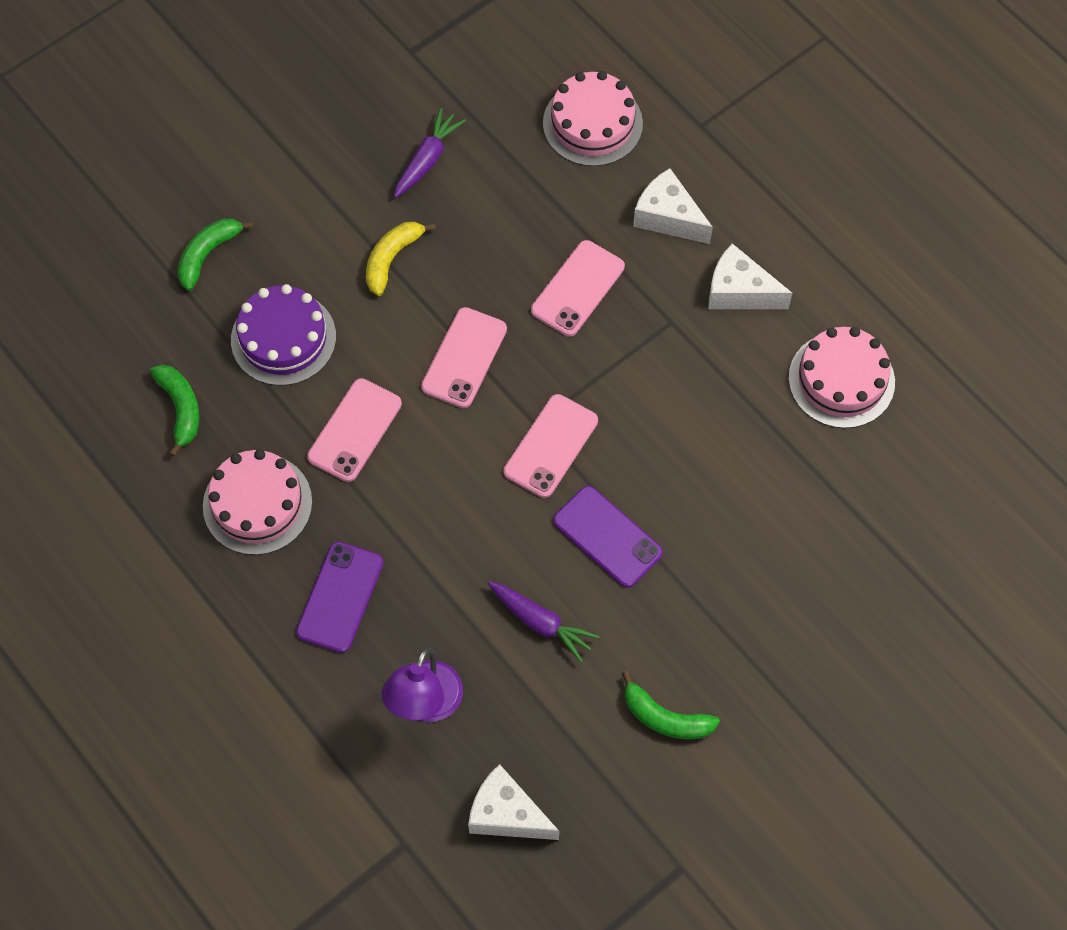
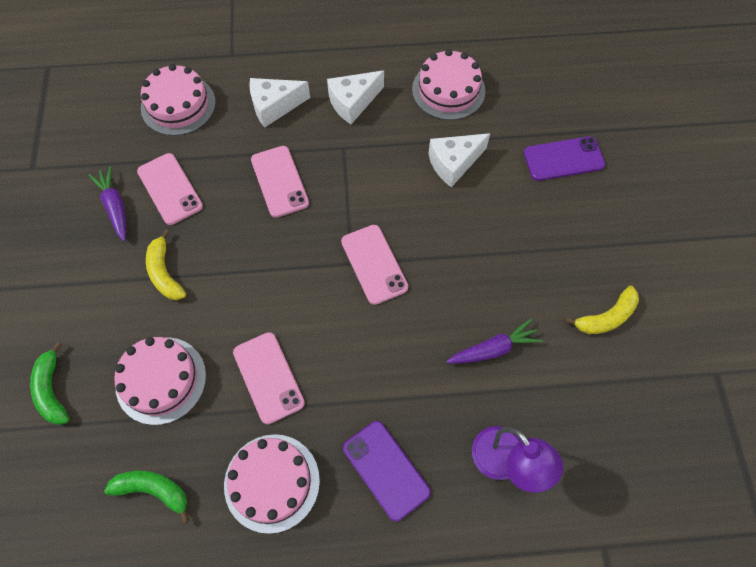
camera: 55 degrees left, 0 degrees up
(283, 338) = (161, 380): purple cake -> pink cake
(464, 358) = (272, 275): pink phone -> pink phone (170, 189)
(506, 814) = (619, 460): white cheese -> white cheese (453, 163)
(607, 537) = (460, 272): purple phone -> purple phone (563, 159)
(665, 717) = (606, 317): green banana -> yellow banana

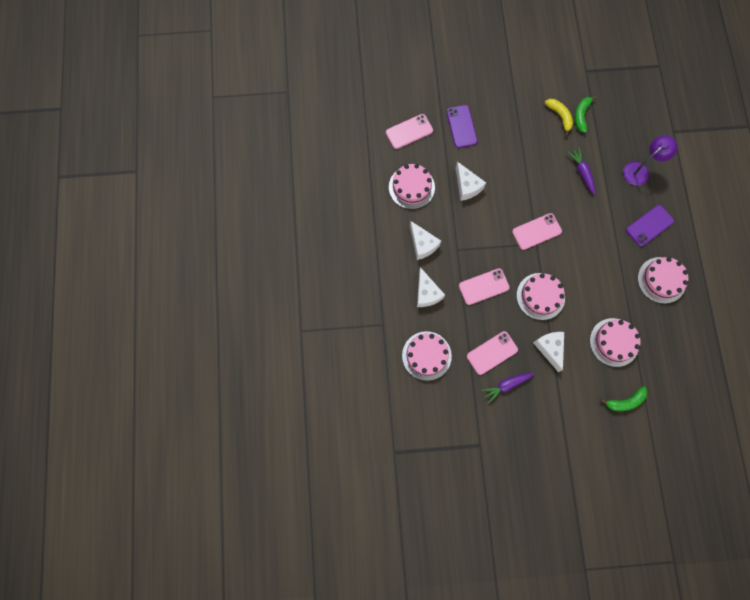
camera: 90 degrees left, 10 degrees up
(153, 490) = (672, 338): green banana -> green banana (581, 115)
(165, 273) = (549, 348): yellow banana -> white cheese
(256, 264) = (540, 296): none -> pink cake
(268, 377) = (607, 285): pink phone -> pink phone (409, 131)

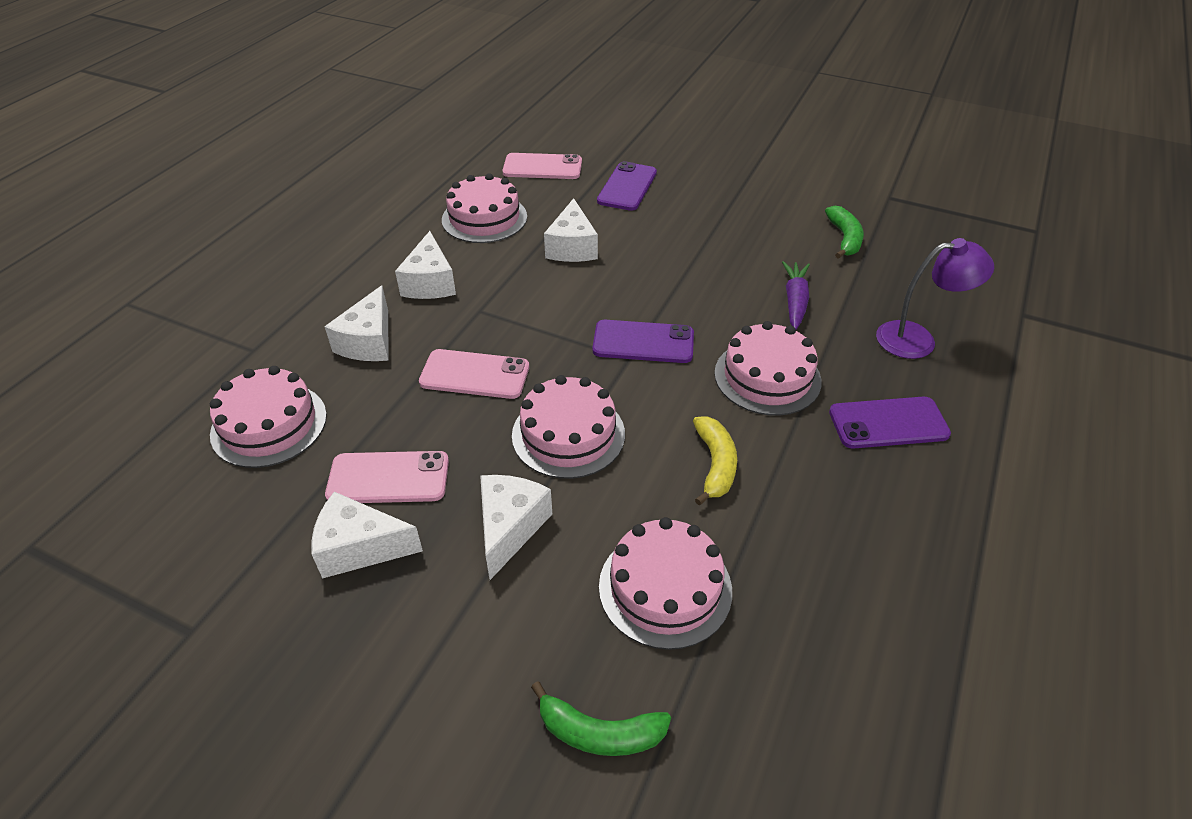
camera: 30 degrees right, 30 degrees down
(506, 385) = (360, 547): purple carrot -> white cheese
(536, 231) = (643, 342): pink phone -> purple phone
(560, 116) = (804, 227): yellow banana -> yellow banana (715, 464)
(581, 115) = (844, 238): green banana -> green banana turned 135 degrees clockwise
(661, 280) = (861, 524): pink cake -> pink cake (767, 377)

